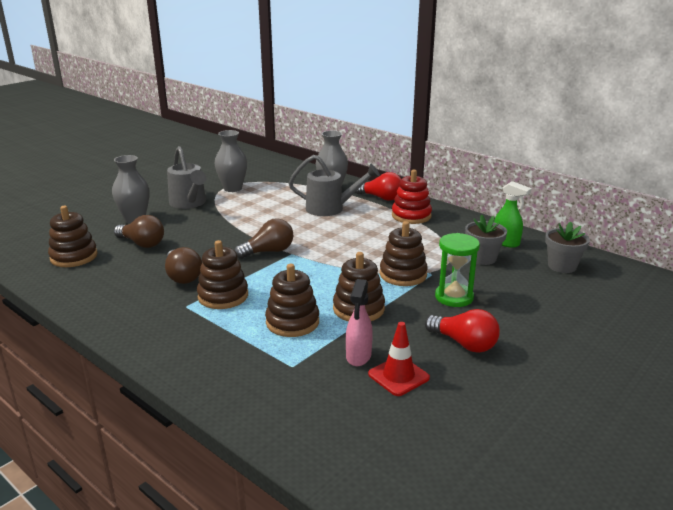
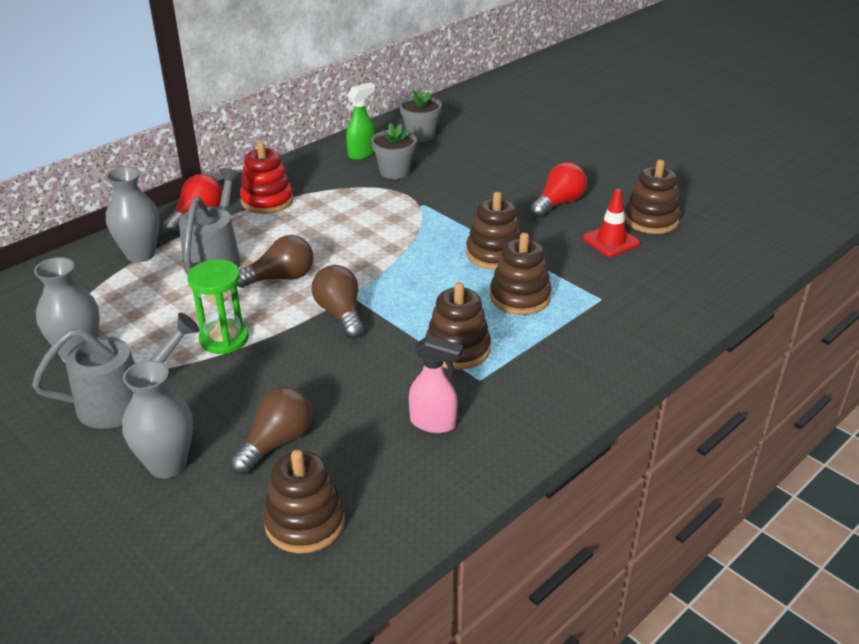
camera: 85 degrees left, 10 degrees up
(183, 276) = (399, 388): brown light bulb -> brown light bulb (280, 278)
(358, 356) = (582, 260): pink spray bottle -> pink spray bottle (433, 423)
(403, 274) = (423, 221): brown stacking toy -> brown stacking toy (651, 220)
(454, 297) = (475, 198): green hourglass -> green hourglass (224, 339)

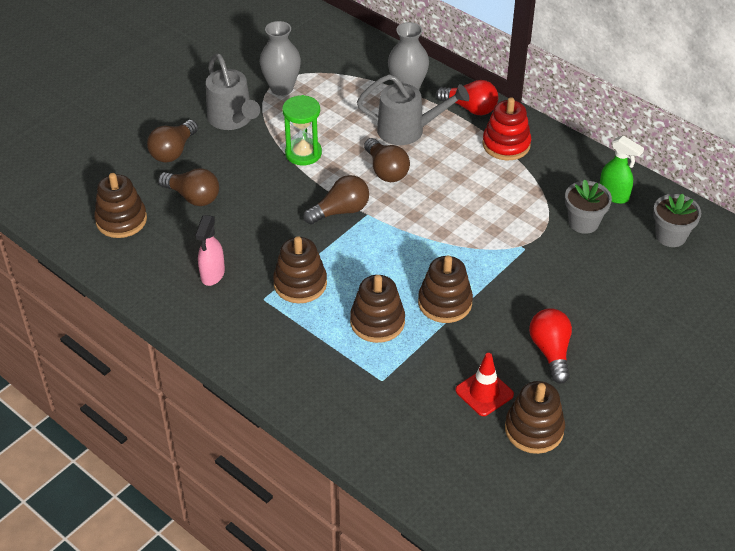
camera: 85 degrees right, 10 degrees up
(167, 464) = (173, 151): grey vase -> brown light bulb
(558, 203) = (550, 351): red light bulb -> red light bulb turned 135 degrees counterclockwise

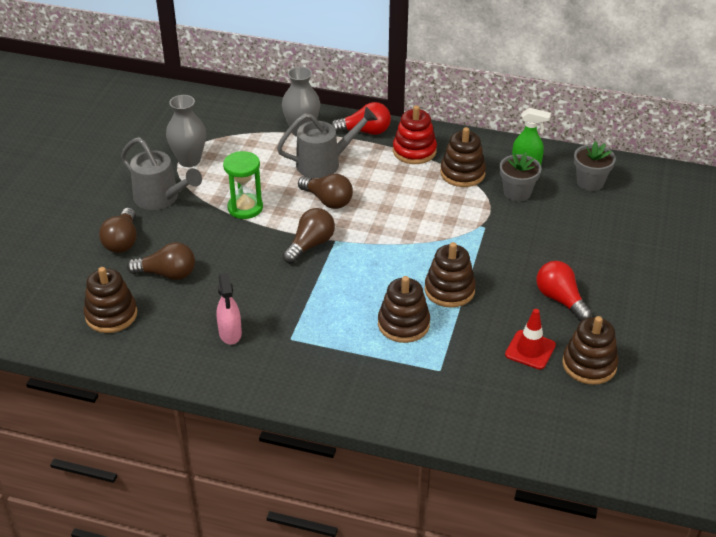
camera: 25 degrees left, 5 degrees down
(300, 284) = (315, 315): brown stacking toy -> brown stacking toy (462, 173)

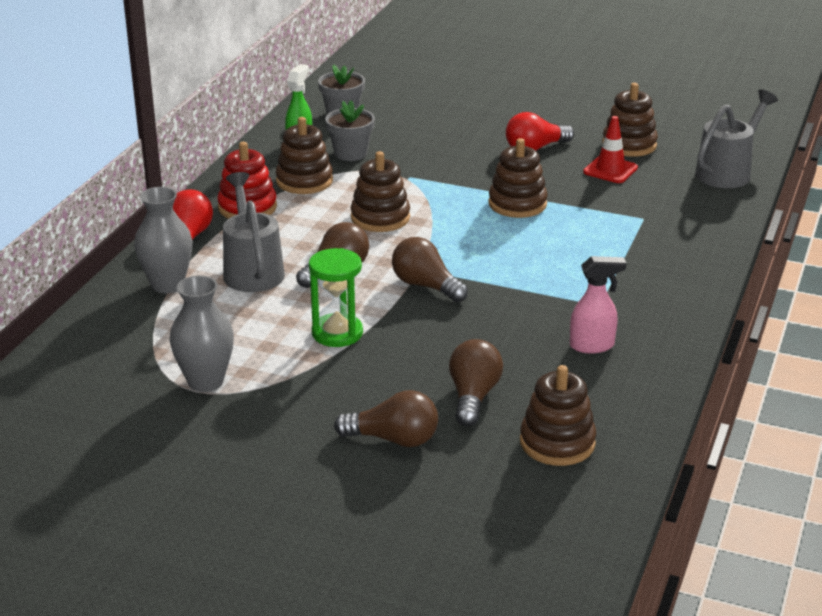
camera: 85 degrees left, 10 degrees down
(161, 199) = (297, 406): grey watering can -> grey watering can (728, 172)
(403, 324) = (573, 233): brown stacking toy -> brown stacking toy (380, 218)

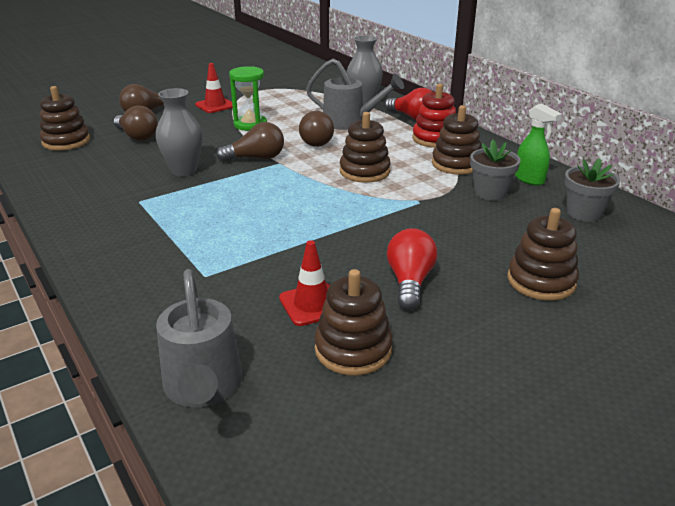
camera: 125 degrees right, 0 degrees up
(205, 381) = (260, 93): grey vase -> grey vase (184, 171)
(299, 395) = (215, 105): none -> red traffic cone
(517, 204) = (313, 228): brown stacking toy -> brown stacking toy (541, 281)
(592, 346) = (108, 180): pink spray bottle -> none

